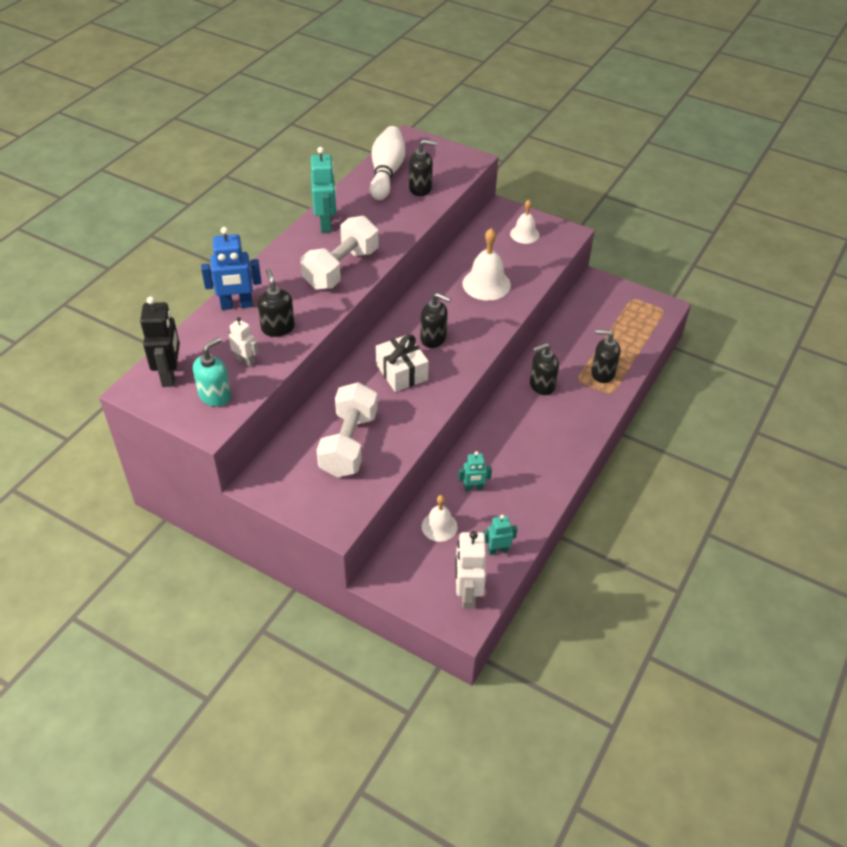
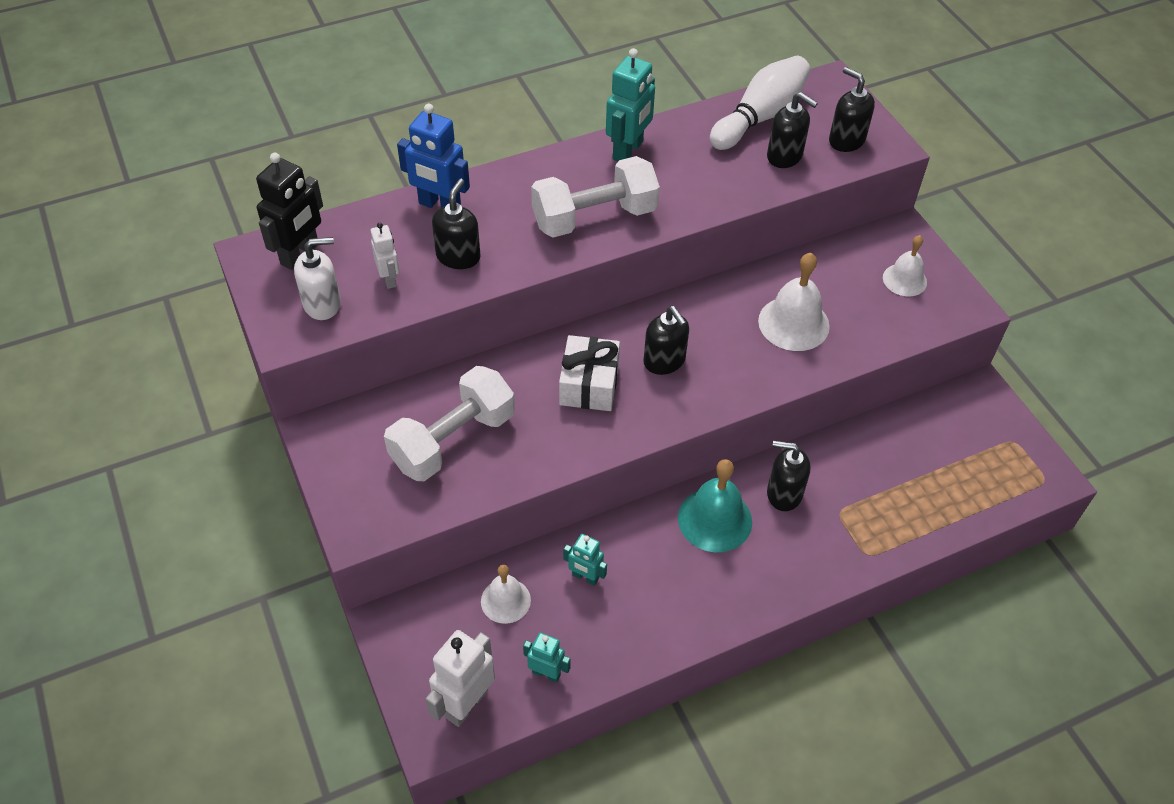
camera: 35 degrees right, 5 degrees up
(215, 395) = (322, 304): turquoise soap dispenser -> white soap dispenser
(517, 418) = (715, 519): none -> turquoise bell
(602, 373) = (879, 522): black soap dispenser -> black soap dispenser (846, 140)

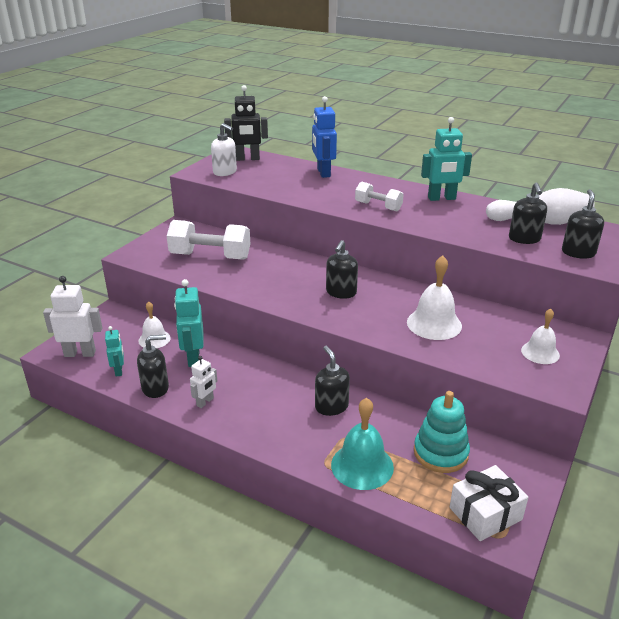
camera: 55 degrees right, 20 degrees down
(389, 279) = (260, 179): white robot -> white robot (205, 402)
(458, 256) = (298, 187): black soap dispenser -> black soap dispenser (155, 388)
(585, 577) = (193, 358): turquoise robot -> turquoise robot, size x1.72
(589, 384) = (293, 277): white gift -> white gift (485, 513)
(594, 217) = (378, 206): white dumbbell -> white dumbbell, size x0.58
(715, 519) = (281, 387): turquoise bell -> turquoise bell (362, 465)
(917, 449) = (440, 453): none -> turquoise stacking toy

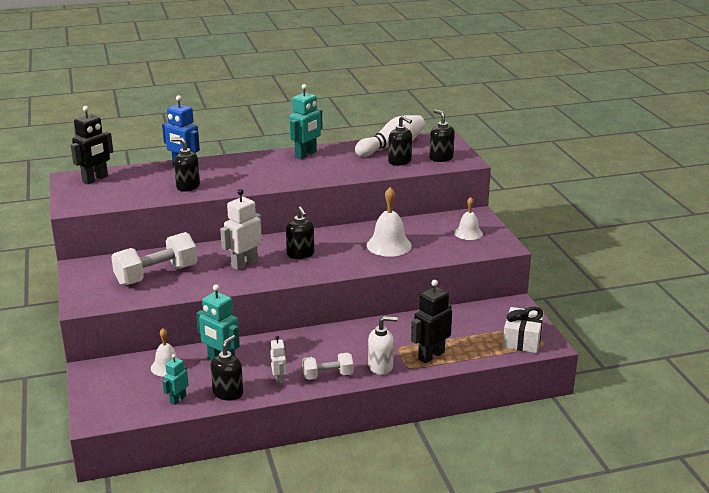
camera: 45 degrees left, 5 degrees down
(80, 353) = (121, 407): white robot -> white robot (244, 264)
(119, 371) = (178, 399): turquoise robot -> turquoise robot turned 90 degrees counterclockwise
(225, 172) = (98, 197): white soap dispenser -> white soap dispenser (381, 367)
(331, 406) = (365, 337): black soap dispenser -> black soap dispenser (188, 186)
(362, 465) = (431, 356): turquoise bell -> black robot
(378, 206) = (273, 176): white dumbbell -> white dumbbell (327, 375)
(440, 453) = (461, 325): turquoise stacking toy -> none

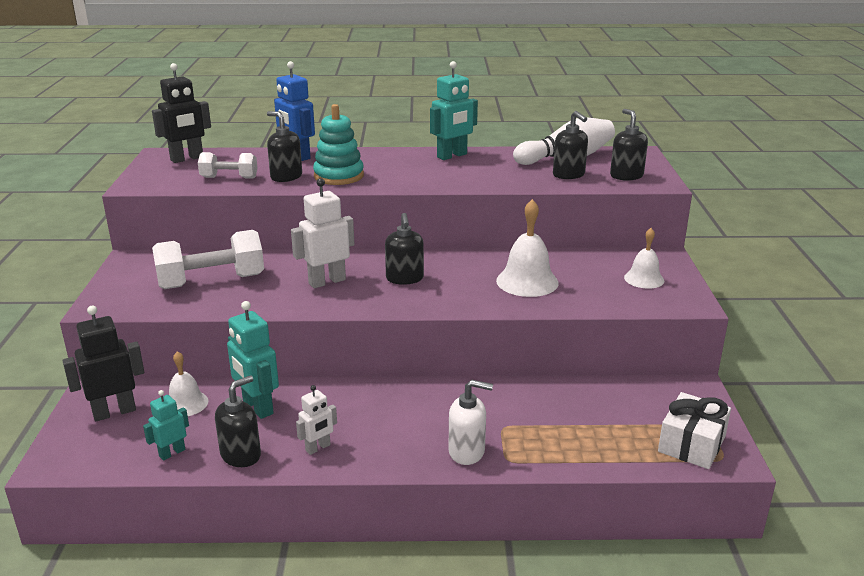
camera: 15 degrees right, 0 degrees up
(228, 181) = (338, 176): none -> turquoise stacking toy
(279, 380) = (318, 448): white robot -> white robot turned 45 degrees clockwise
(327, 375) = (387, 452): white dumbbell -> white dumbbell (229, 178)
(431, 356) = (546, 447): black robot -> black robot (114, 412)

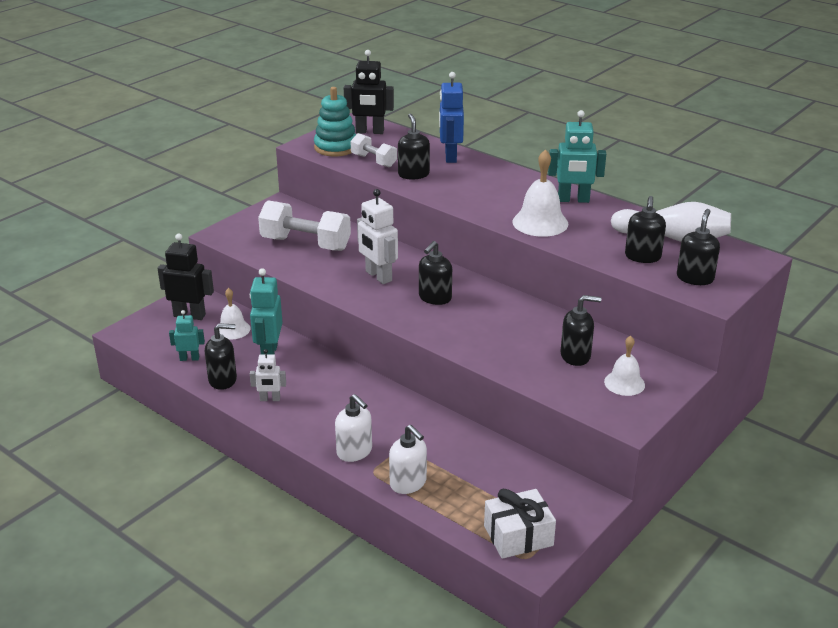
camera: 40 degrees right, 5 degrees up
(327, 281) = (378, 276): white robot -> white robot turned 135 degrees counterclockwise
(338, 176) = (452, 187): turquoise stacking toy -> turquoise stacking toy (336, 147)
(527, 281) = (522, 341): white bell -> white bell (540, 222)
(551, 452) = (408, 483): none -> white soap dispenser
(581, 275) = (575, 356): none -> black soap dispenser

